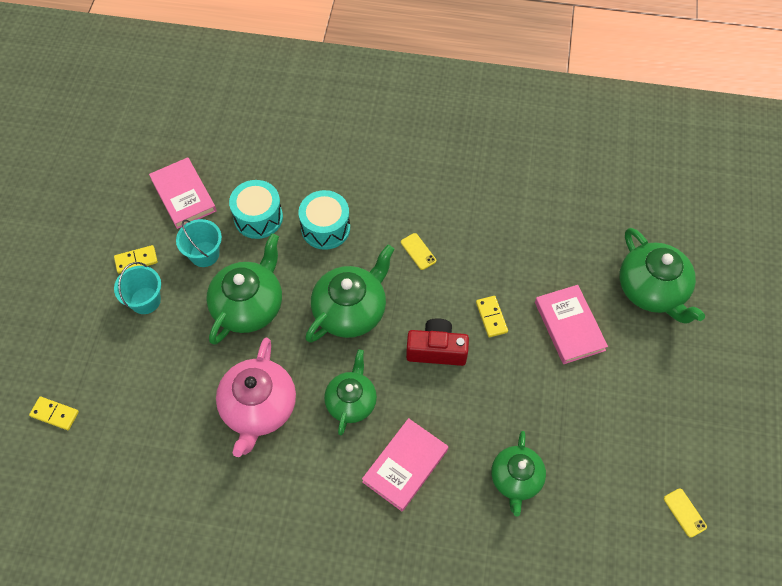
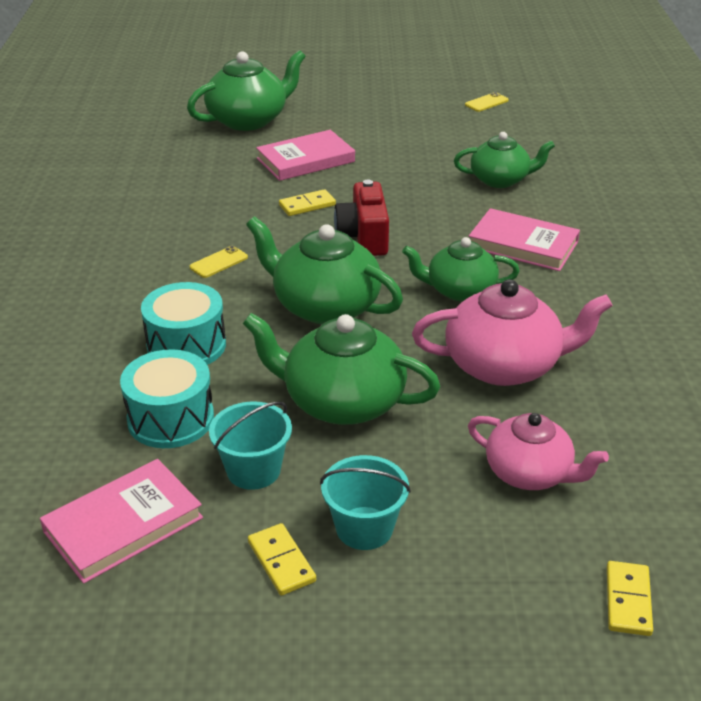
camera: 100 degrees left, 25 degrees down
(158, 394) = (529, 473): none -> pink teapot

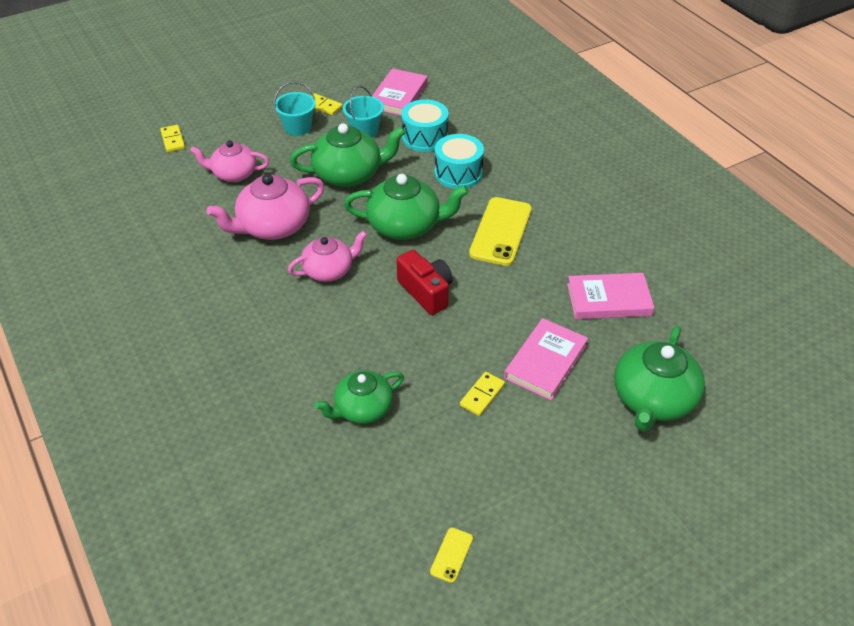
camera: 150 degrees right, 10 degrees up
(219, 262) = (501, 231): yellow phone -> yellow phone, size x2.22
(307, 205) = (494, 307): yellow domino -> yellow domino (482, 395)
(459, 290) = (329, 270): green teapot -> pink teapot
(523, 245) = (306, 332): pink book -> pink book (609, 299)

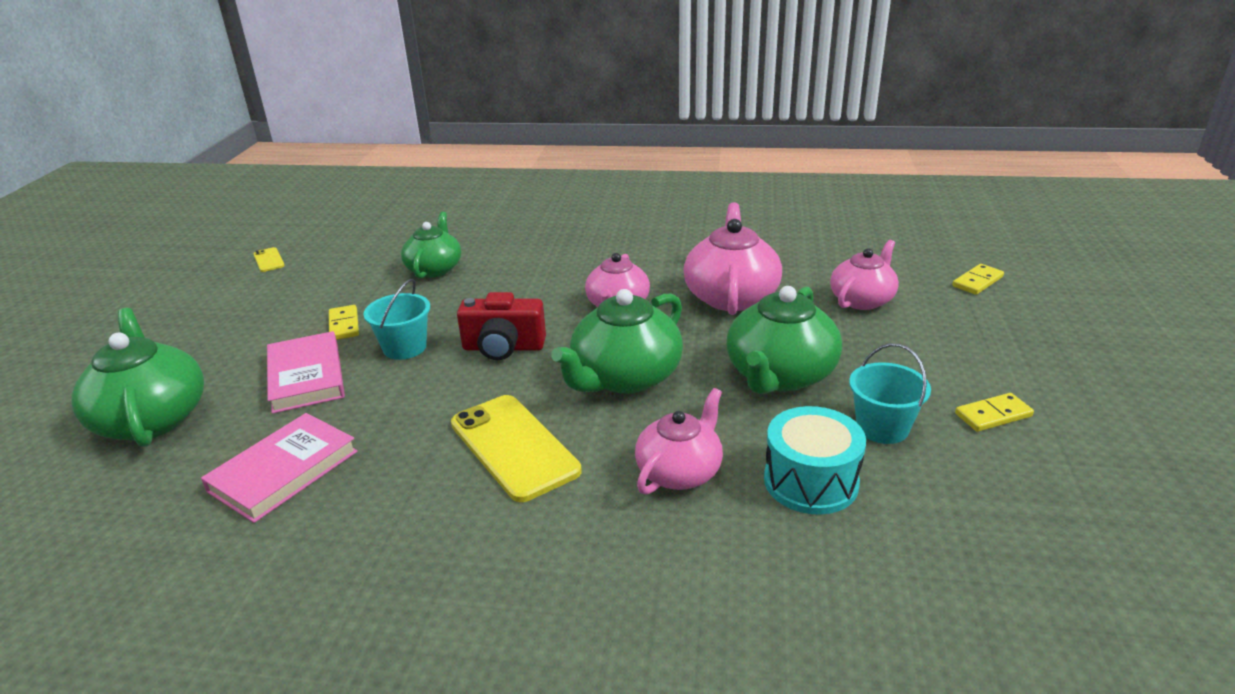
camera: 130 degrees right, 15 degrees down
(173, 140) = (977, 282): yellow domino -> yellow domino turned 60 degrees counterclockwise
(297, 127) = (941, 373): turquoise bucket -> turquoise bucket (405, 347)
(398, 95) = (978, 510): pink book -> none
(458, 173) = (680, 471): turquoise drum -> pink teapot

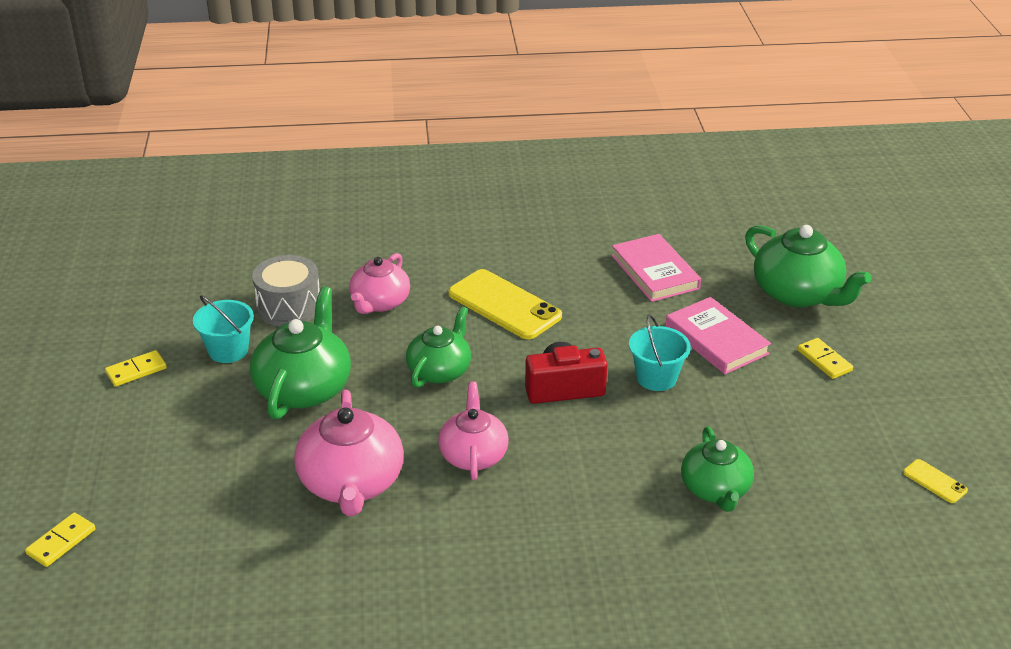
camera: 165 degrees right, 5 degrees up
(284, 471) = (654, 272): pink book -> pink book turned 45 degrees counterclockwise
(344, 325) = (740, 396): yellow domino -> yellow domino (824, 360)
(624, 377) = (440, 370): green teapot -> green teapot, size x0.67
(810, 481) = (289, 306): turquoise drum -> grey drum
(862, 300) = (206, 494): pink teapot -> none

